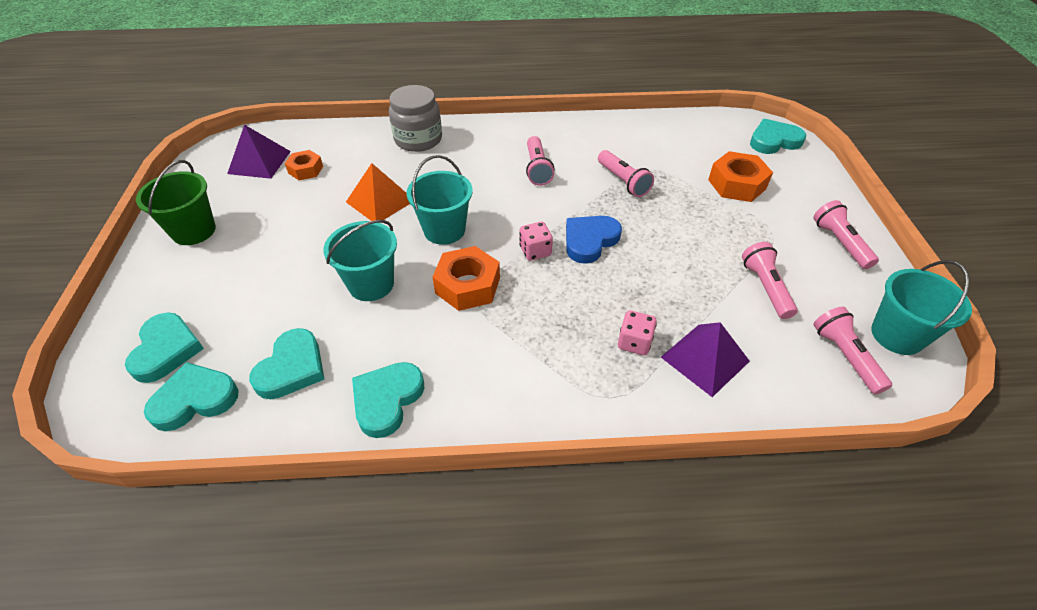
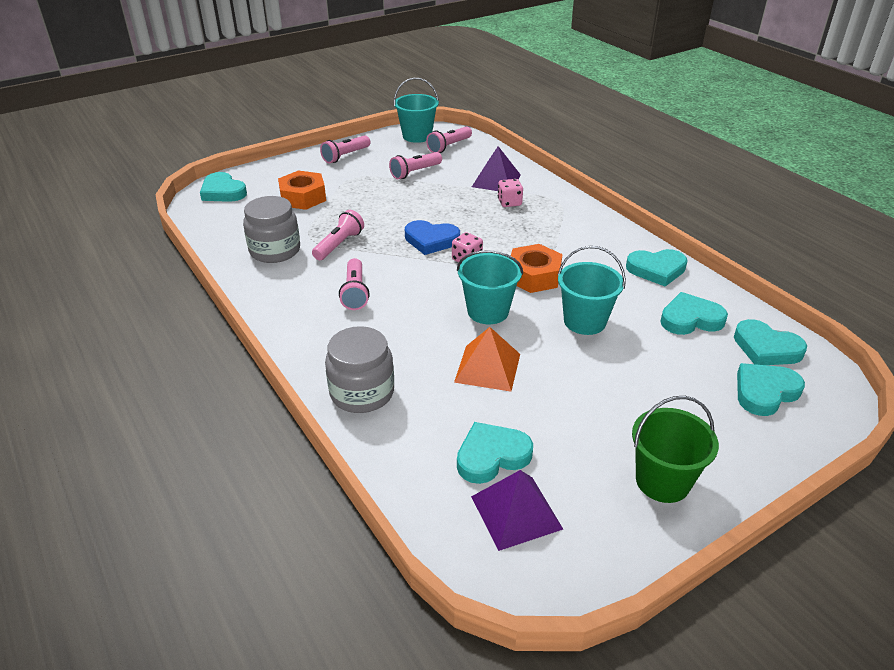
camera: 120 degrees left, 10 degrees down
(305, 170) = (492, 456): orange nut -> turquoise heart
(537, 169) = (355, 292): pink flashlight -> pink flashlight turned 120 degrees clockwise
(637, 146) = (275, 250): none -> grey jar

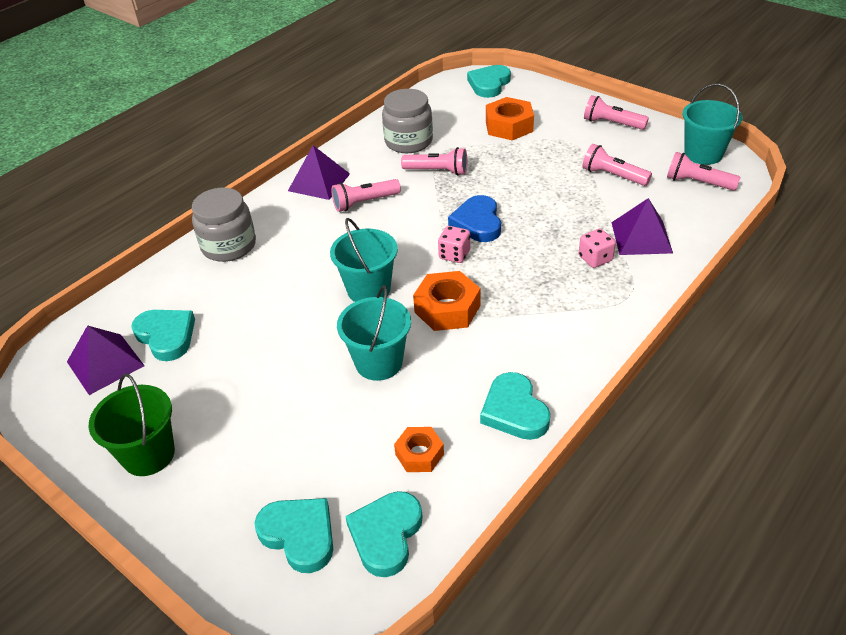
camera: 75 degrees right, 5 degrees up
(295, 315) = (319, 182): none -> purple pyramid
(488, 367) = (281, 309): orange pyramid -> none
(690, 319) = (419, 454): turquoise heart -> orange nut

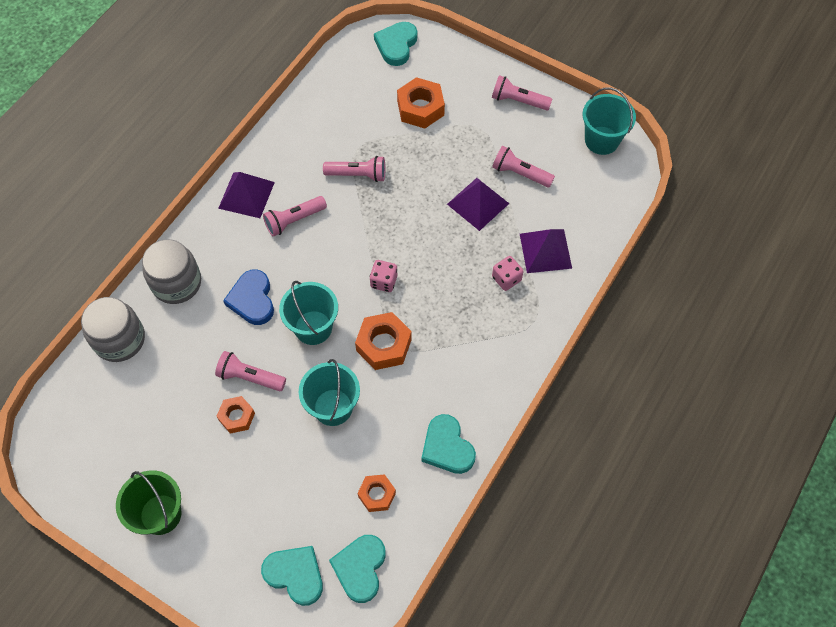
camera: 10 degrees left, 20 degrees up
(105, 363) = (98, 426): purple pyramid -> purple pyramid (478, 203)
(166, 336) = (144, 392): turquoise heart -> none
(264, 364) = (237, 417): none -> orange nut
(408, 141) = (325, 134): grey jar -> grey jar (119, 339)
(477, 223) = (401, 241): blue heart -> blue heart (252, 300)
(698, 183) = (595, 179): pink flashlight -> pink flashlight (250, 377)

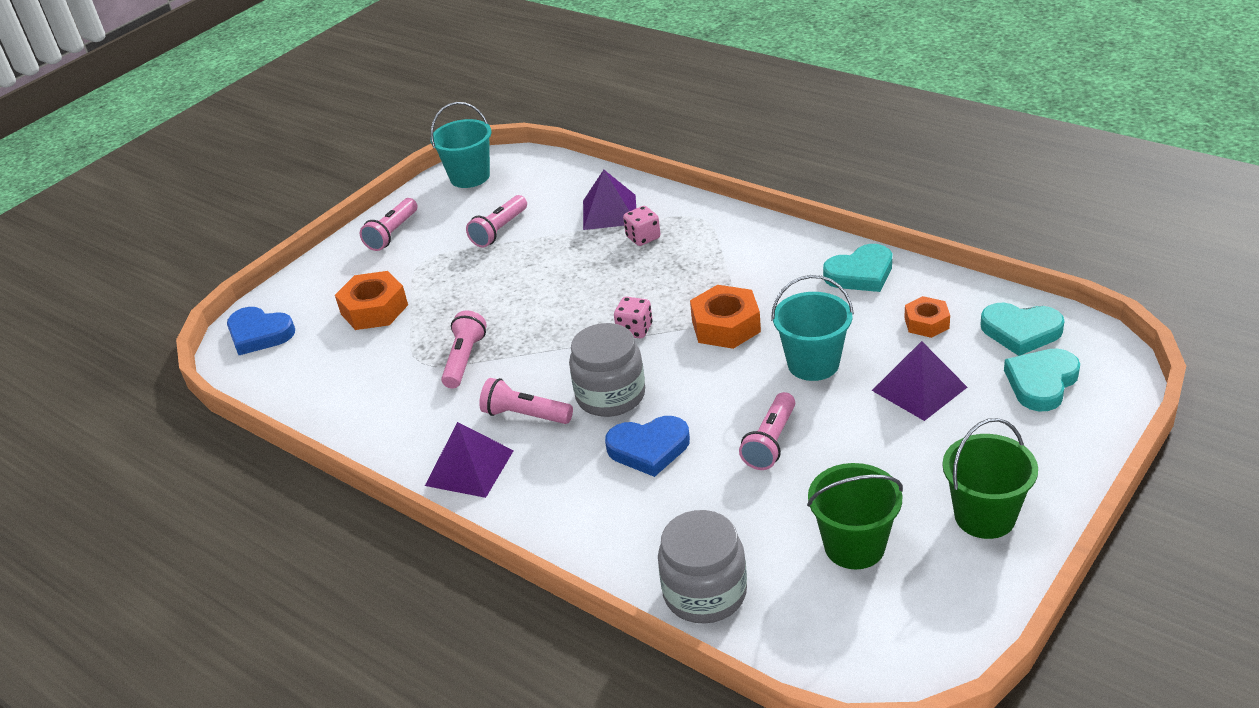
camera: 80 degrees left, 25 degrees down
(145, 428) = (854, 546): none -> green bucket
(177, 283) = (610, 533): grey jar -> grey jar (610, 395)
(237, 417) = (831, 451): orange nut -> none
(294, 220) = (525, 415): pink flashlight -> pink flashlight turned 135 degrees clockwise
(313, 327) = (697, 387): turquoise bucket -> none
(396, 45) = (259, 334): turquoise heart -> blue heart
(478, 203) = (534, 260): purple pyramid -> purple pyramid (919, 389)

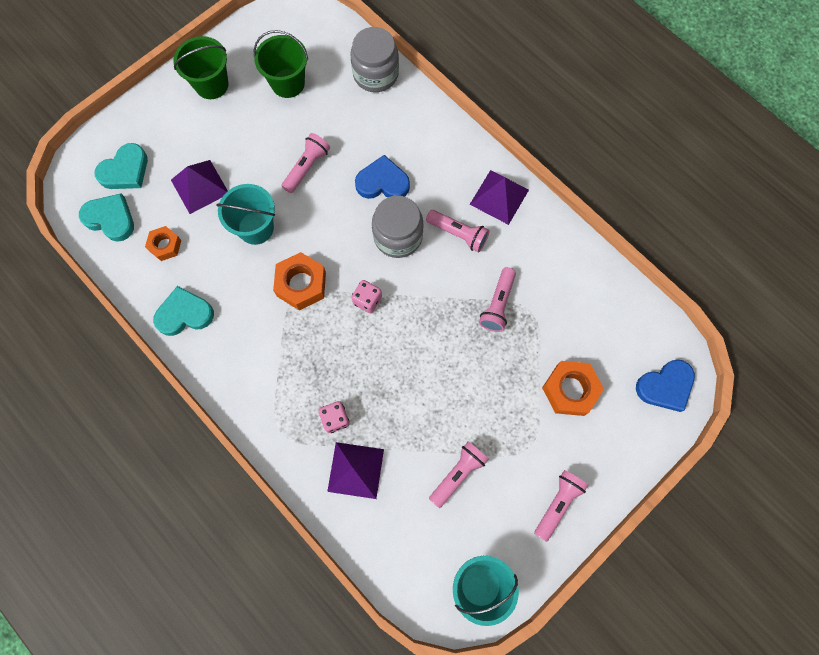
camera: 175 degrees left, 35 degrees up
(259, 334) = (665, 386): blue heart -> blue heart turned 120 degrees clockwise

